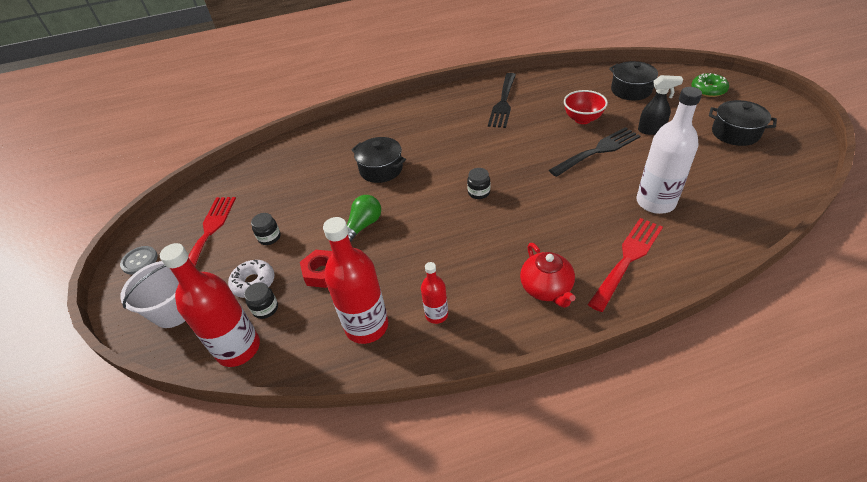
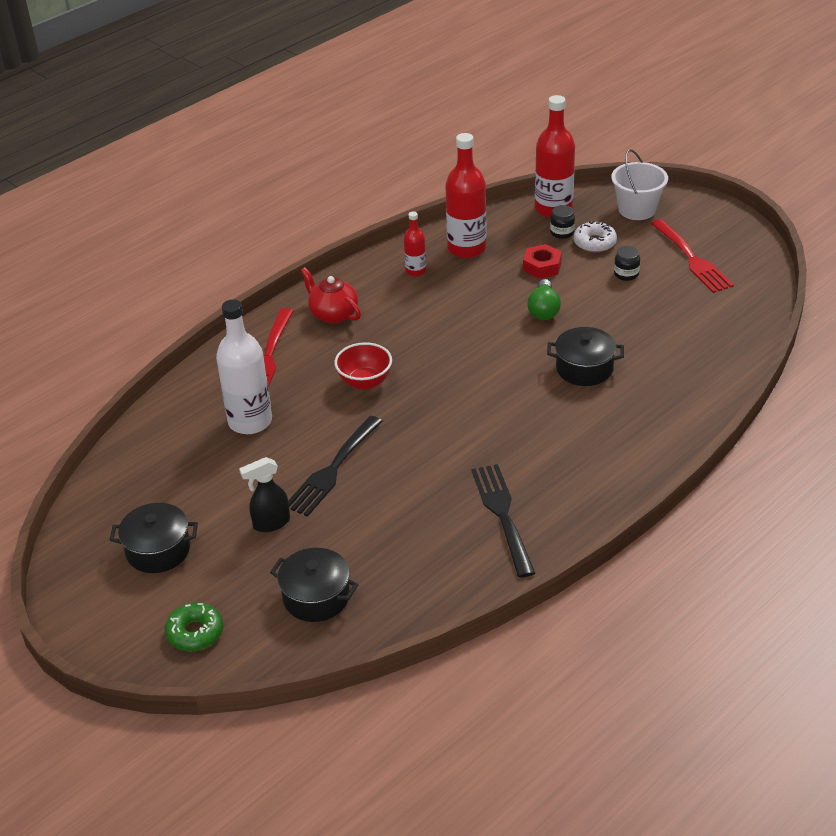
camera: 150 degrees right, 5 degrees down
(140, 261) = (723, 224): grey button -> none
(479, 192) = (448, 376): black jar -> none
(582, 119) = (371, 516): red bowl -> red bowl (365, 382)

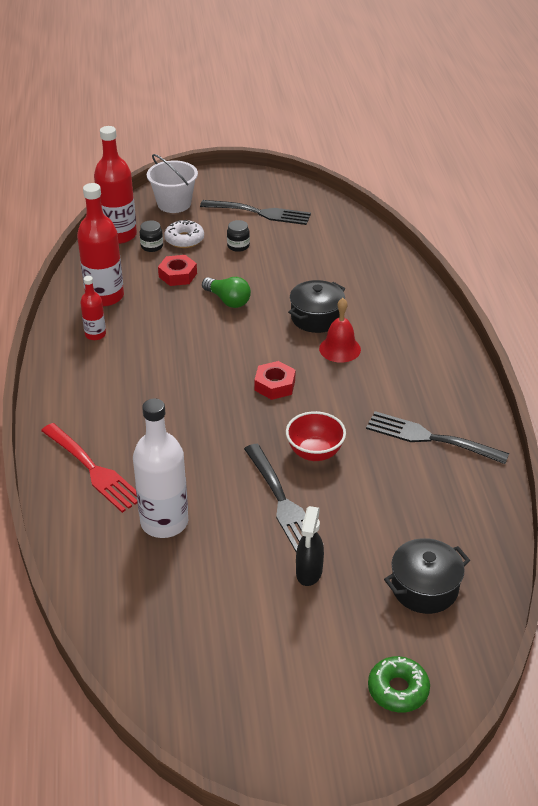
camera: 55 degrees left, 0 degrees up
(158, 550) = (267, 666): black pot -> none
(333, 314) = (87, 404): red teapot -> none
(365, 382) = (197, 430): red bowl -> red bowl (315, 453)
(466, 393) = (275, 385): none -> red nut
(558, 403) = (340, 349): none -> red bell
(692, 259) = (260, 213): red fork -> black fork

